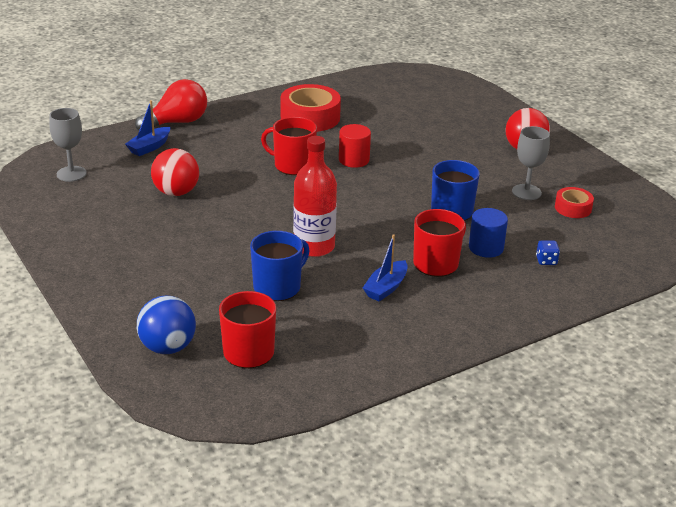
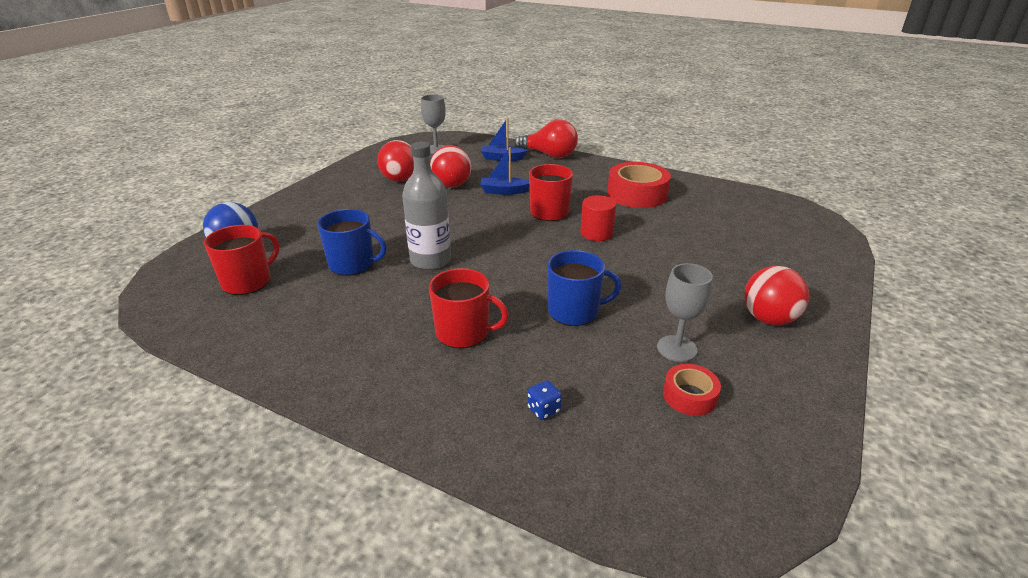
camera: 60 degrees right, 0 degrees up
(122, 216) = (400, 179): none -> red ball
(314, 246) = (430, 260): red bottle -> grey bottle
(386, 288) = (394, 317): blue boat -> blue boat (504, 191)
(486, 248) = (525, 355): blue cylinder -> none

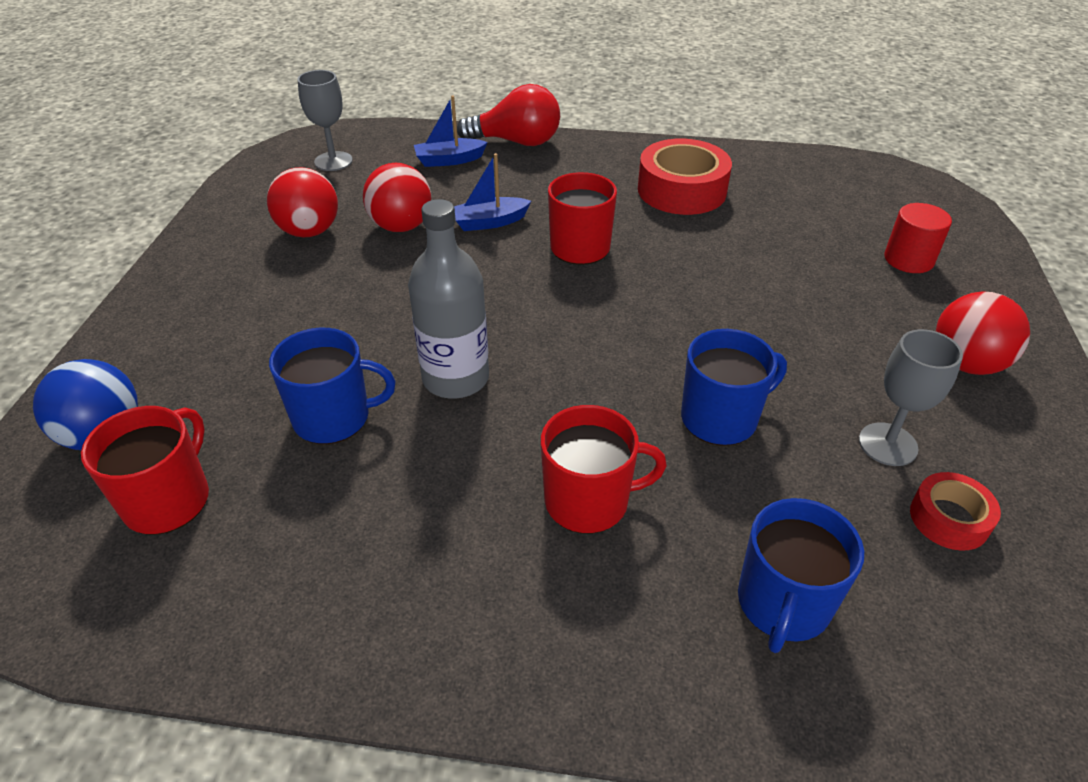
camera: 20 degrees left, 10 degrees up
(543, 409) = (783, 604): blue dice -> blue mug
(596, 233) = (668, 271): red cylinder -> red cylinder (908, 259)

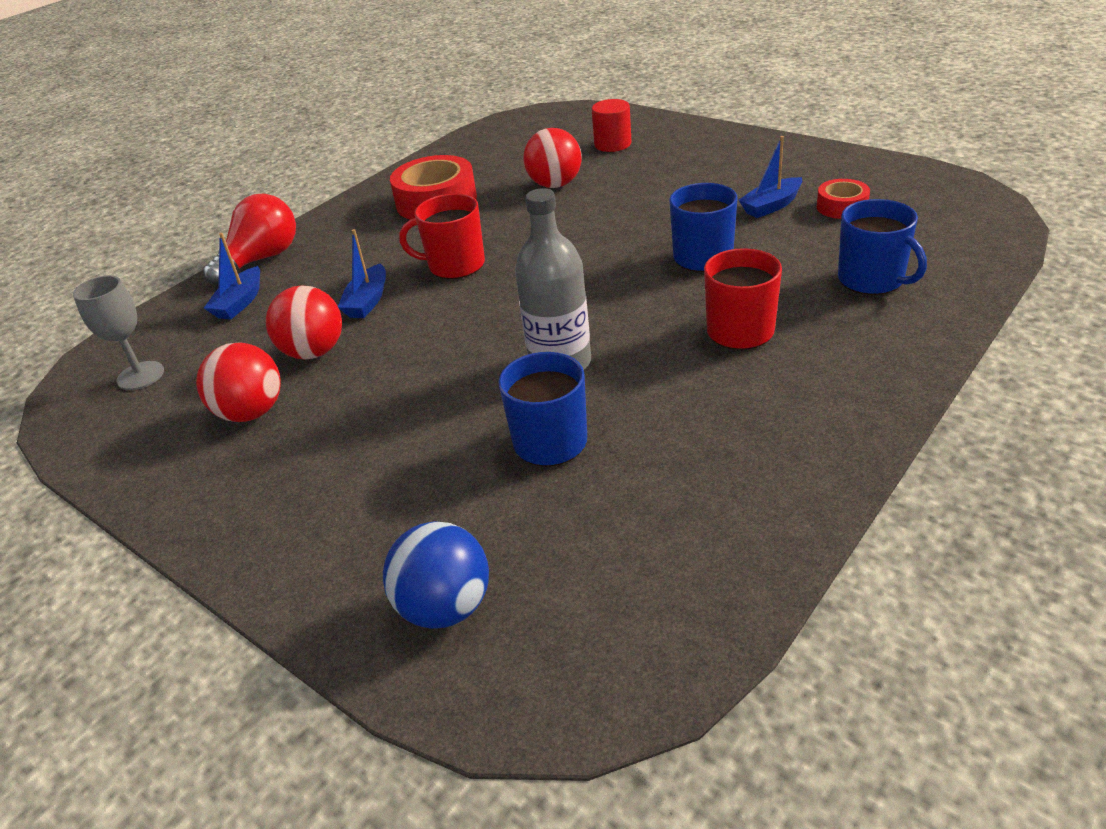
camera: 55 degrees left, 5 degrees down
(168, 500) = (578, 564): red mug -> none
(888, 444) = (771, 206): grey goblet -> blue boat
(966, 364) = (725, 159): red ball -> red ball (555, 185)

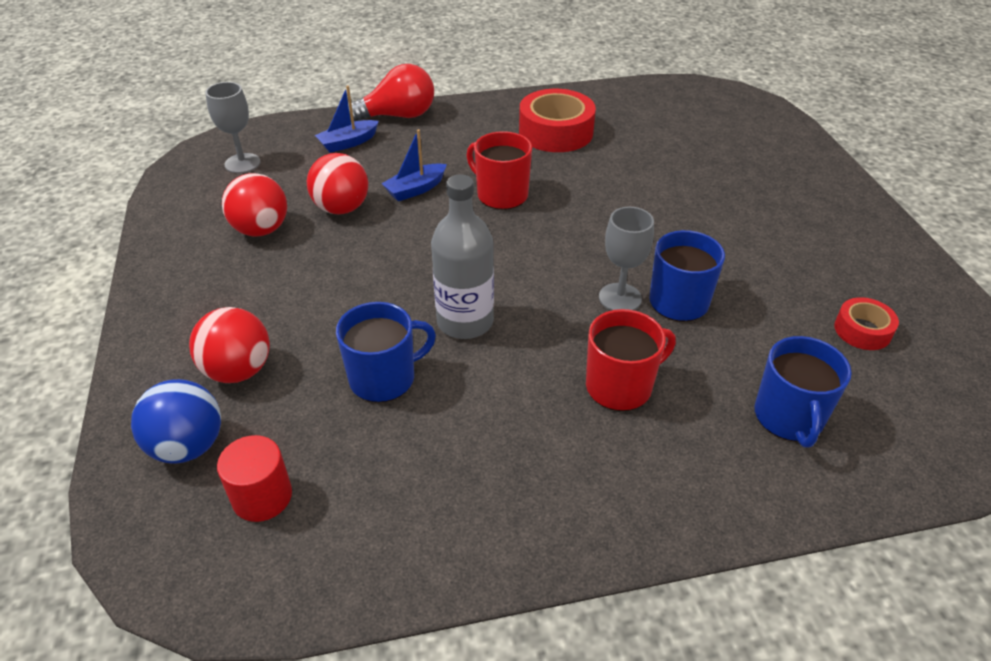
camera: 35 degrees right, 5 degrees up
(555, 185) = (655, 166): red ball -> red ball (238, 371)
(612, 144) = (747, 153): red cylinder -> red cylinder (262, 496)
(657, 278) = (620, 298): none -> grey goblet
(771, 206) = (800, 290): blue boat -> none

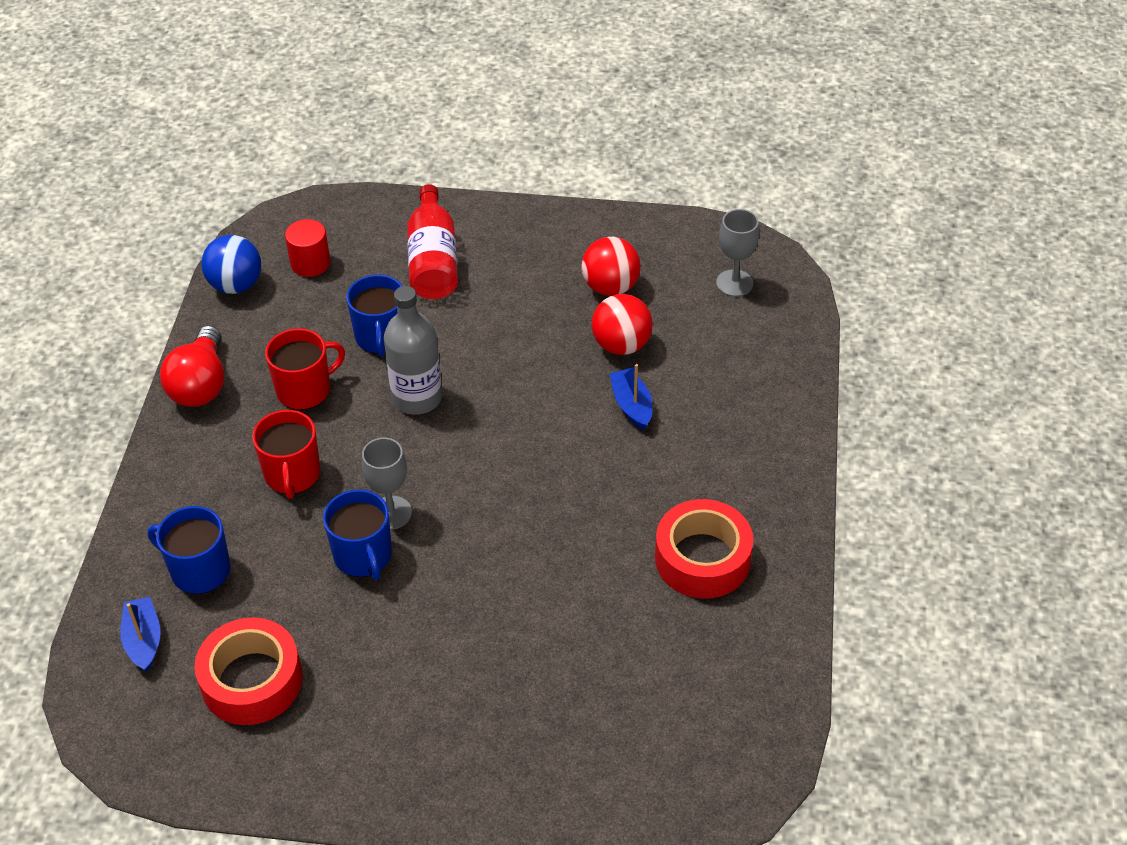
camera: 110 degrees right, 5 degrees up
(188, 446) = (373, 232): blue ball -> blue ball (236, 285)
(238, 371) = (433, 260): red ball -> red bottle
(348, 143) = (746, 367): blue boat -> blue boat (144, 640)
(397, 116) = (793, 419): red light bulb -> red light bulb (201, 384)
(501, 195) = (592, 471): red mug -> red mug (305, 390)
(862, 330) = (252, 680): red tape -> red tape, size x1.84

